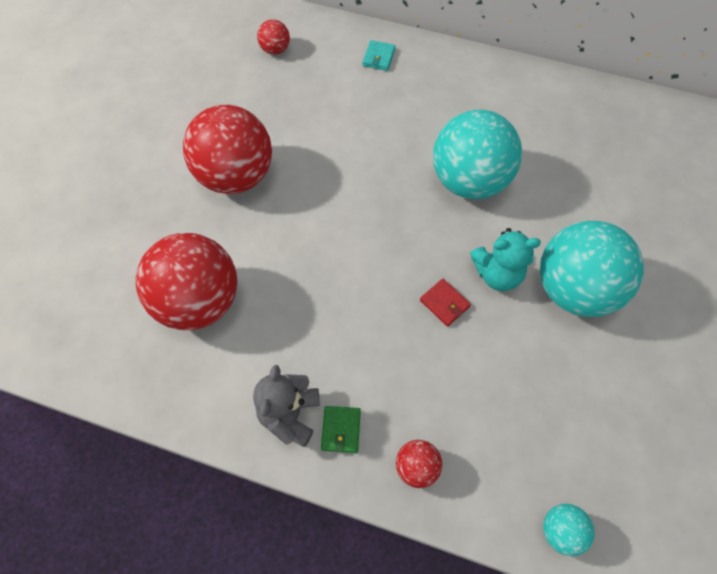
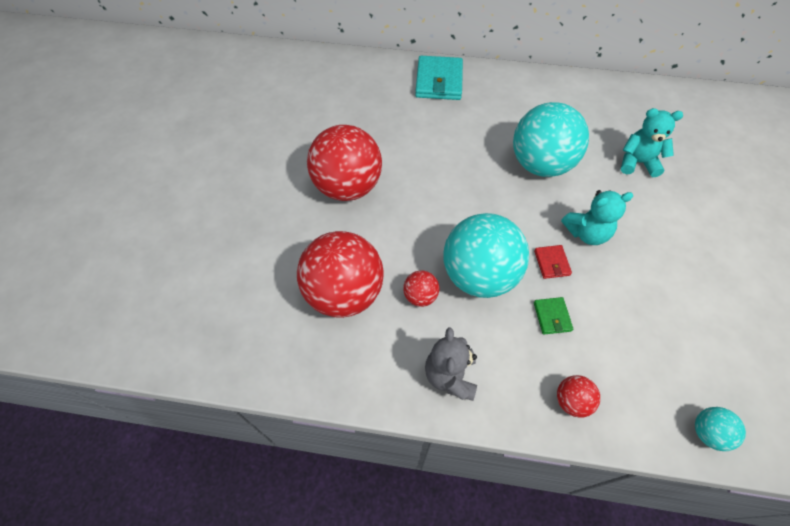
camera: 10 degrees left, 5 degrees down
(275, 50) = (353, 85): red ball -> red ball (420, 296)
(341, 430) = (498, 381): green wallet -> green wallet (552, 317)
(378, 57) = (439, 81): turquoise wallet -> turquoise wallet, size x2.05
(444, 303) = (551, 263): red wallet -> red wallet turned 45 degrees clockwise
(574, 289) = (651, 236): turquoise ball -> turquoise ball (479, 275)
(588, 195) = (637, 162): none -> turquoise teddy bear

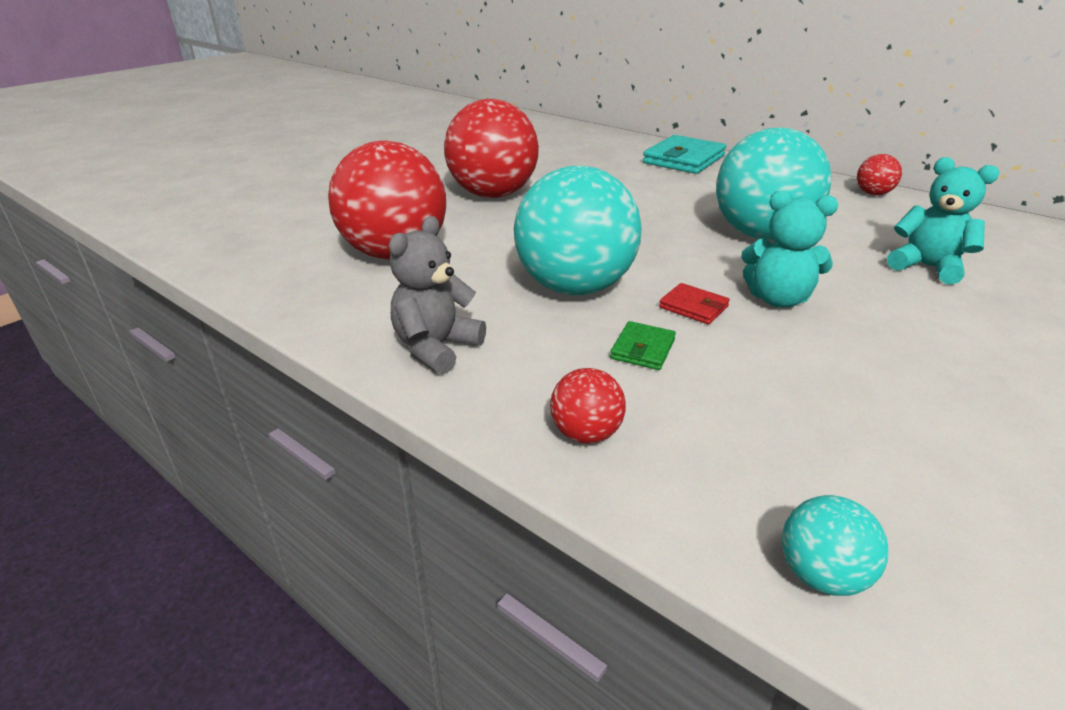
camera: 30 degrees right, 25 degrees down
(420, 296) = (479, 280): red ball -> red ball (872, 194)
(551, 263) = (693, 307): red wallet -> red wallet turned 75 degrees counterclockwise

